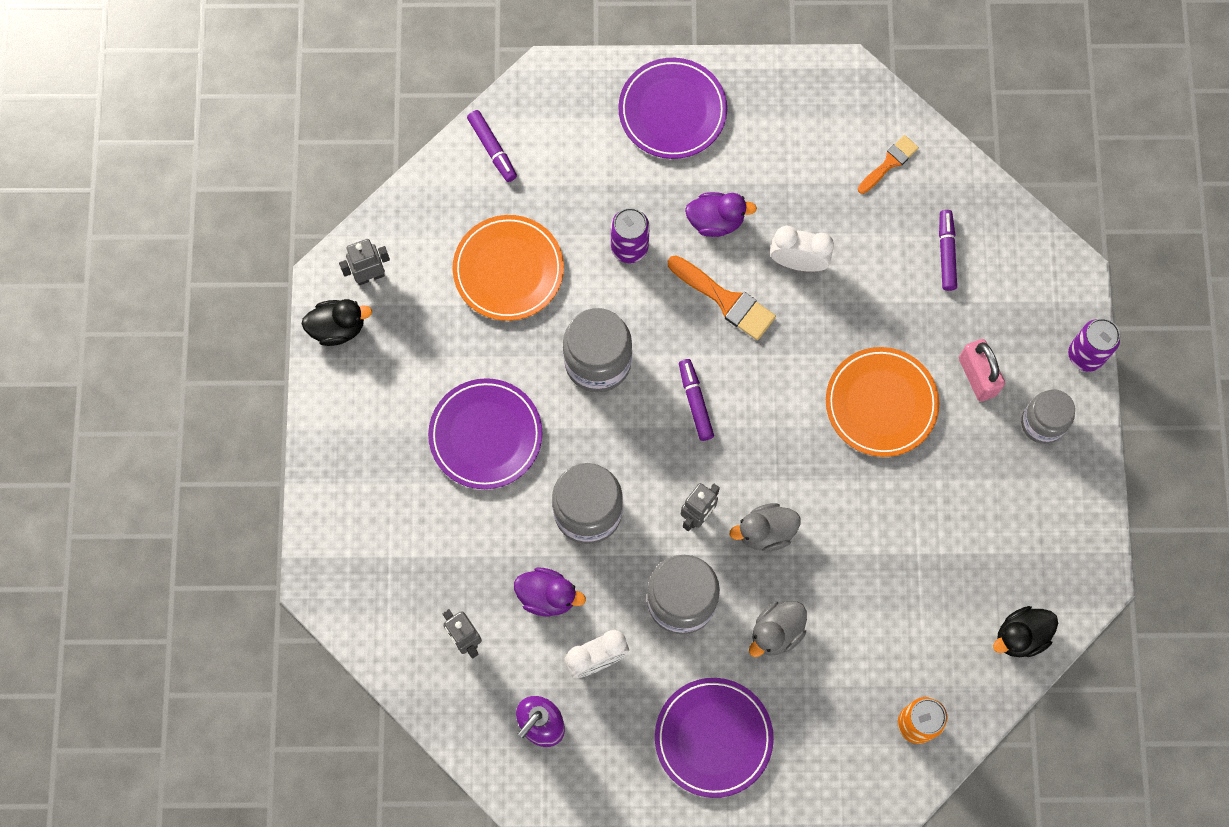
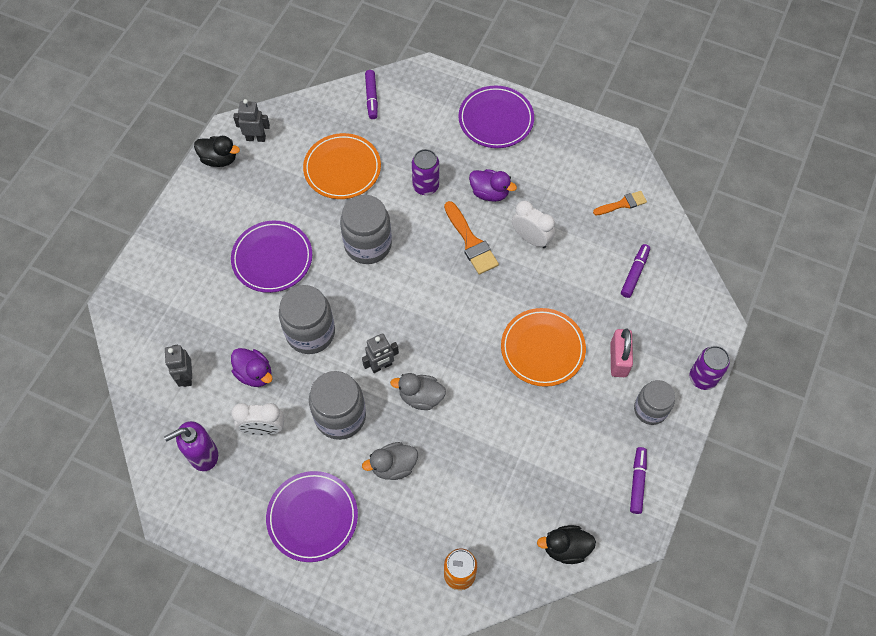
camera: 25 degrees right, 10 degrees down
(695, 402) = (418, 295): purple marker -> purple marker (637, 482)

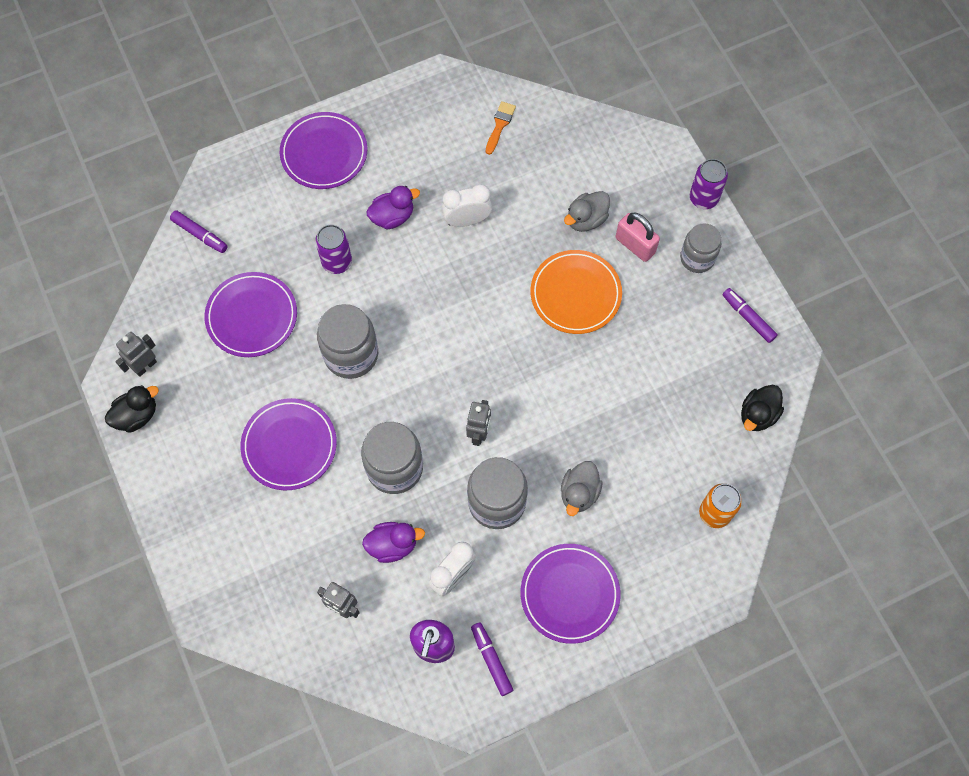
camera: 50 degrees left, 5 degrees up
(342, 168) = (252, 316): orange plate -> purple plate
(421, 397) = (535, 423): grey duck -> grey duck (586, 219)
(471, 242) = (426, 269): orange brush -> none
(634, 273) = (571, 169): purple marker -> purple marker (491, 660)

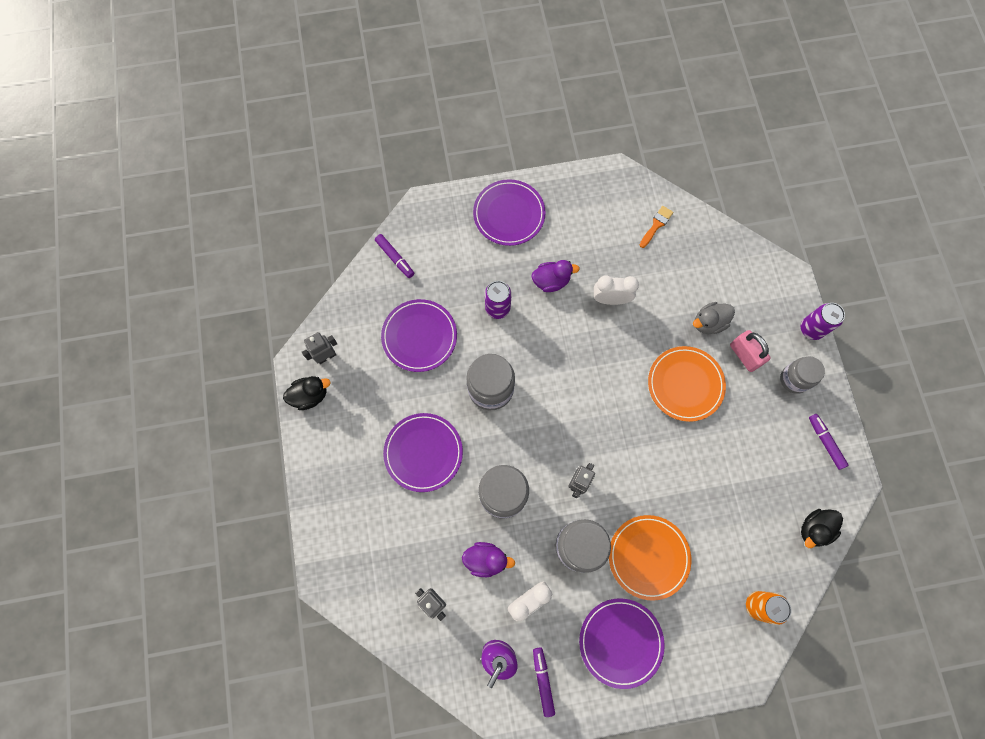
camera: 15 degrees right, 5 degrees up
(579, 493) = (648, 557): grey duck -> orange plate

